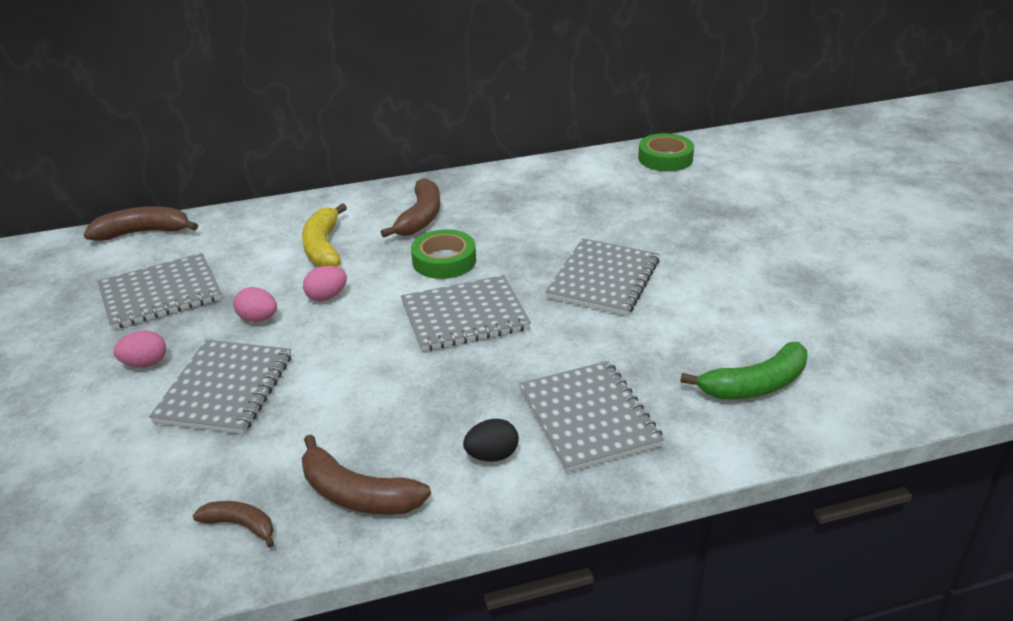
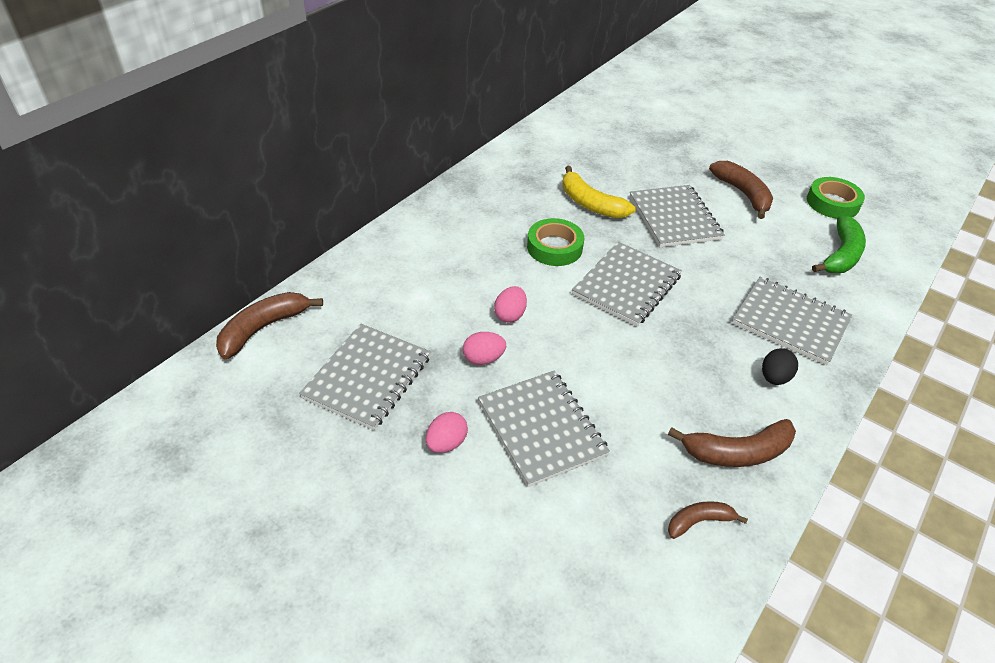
camera: 40 degrees left, 10 degrees up
(323, 247) = (448, 274): yellow banana -> yellow banana (590, 203)
(420, 217) = (489, 218): brown banana -> brown banana (743, 194)
(665, 158) = (594, 108): green tape -> green tape (832, 203)

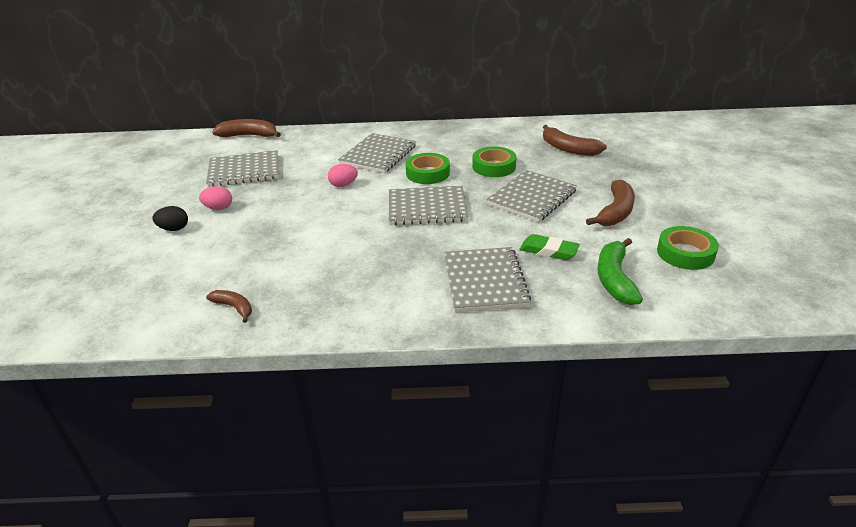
camera: 55 degrees right, 10 degrees down
(483, 359) = (296, 192): pink egg -> none
(541, 428) = (259, 229): grey notebook -> grey notebook (378, 155)
(590, 203) = (494, 166): yellow banana -> green tape
(737, 452) = (312, 302): brown banana -> brown banana (568, 149)
(772, 261) = (548, 251): none -> green eraser
(774, 378) = (409, 294): black egg -> black egg (174, 229)
(841, 255) = (614, 279): green banana -> green banana turned 105 degrees clockwise

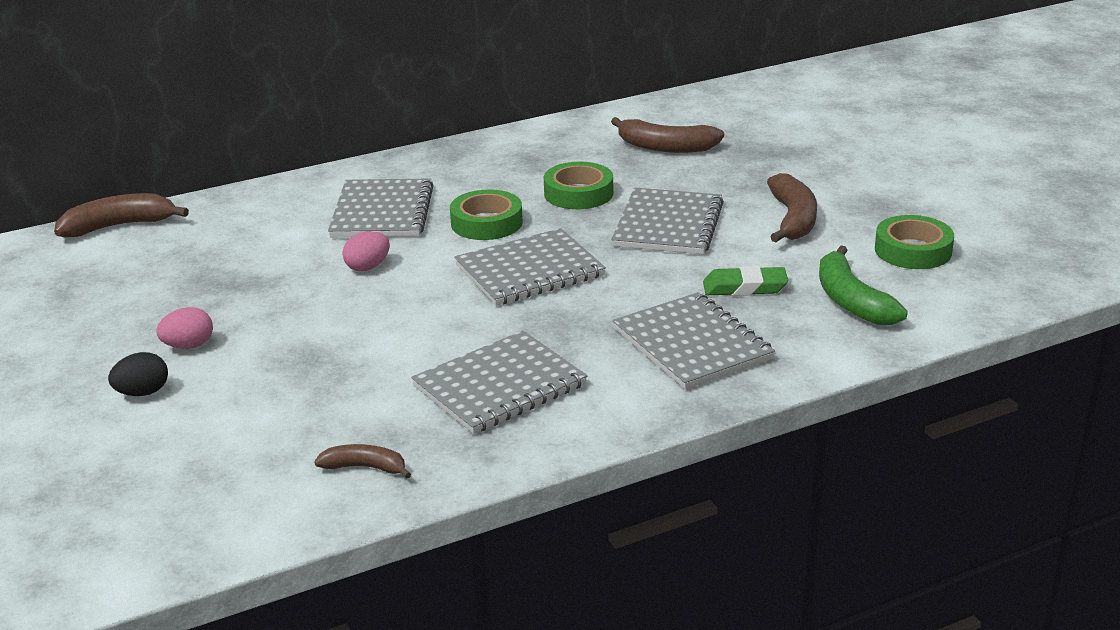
camera: 25 degrees left, 5 degrees down
(244, 171) = (172, 282): grey notebook -> grey notebook (500, 386)

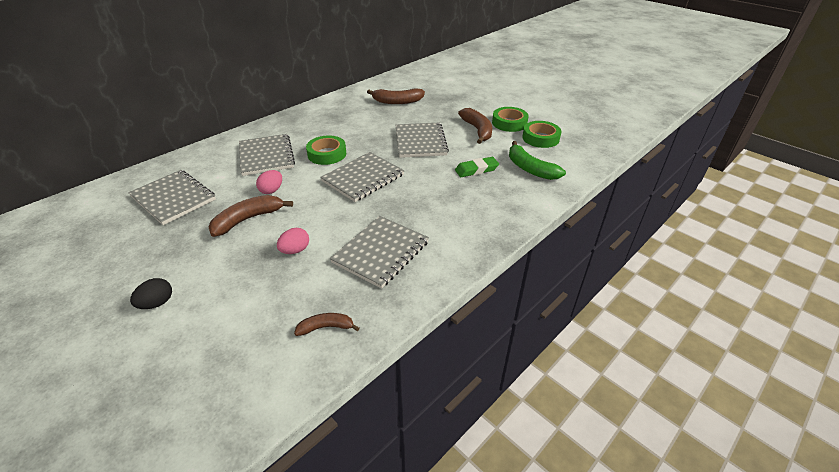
camera: 20 degrees left, 10 degrees up
(119, 226) = (107, 188): brown banana -> brown banana (248, 219)
(188, 346) = (178, 262): pink egg -> pink egg (295, 250)
(578, 193) = (367, 131): green tape -> green tape (509, 123)
(692, 344) = (469, 206): grey notebook -> grey notebook (173, 198)

